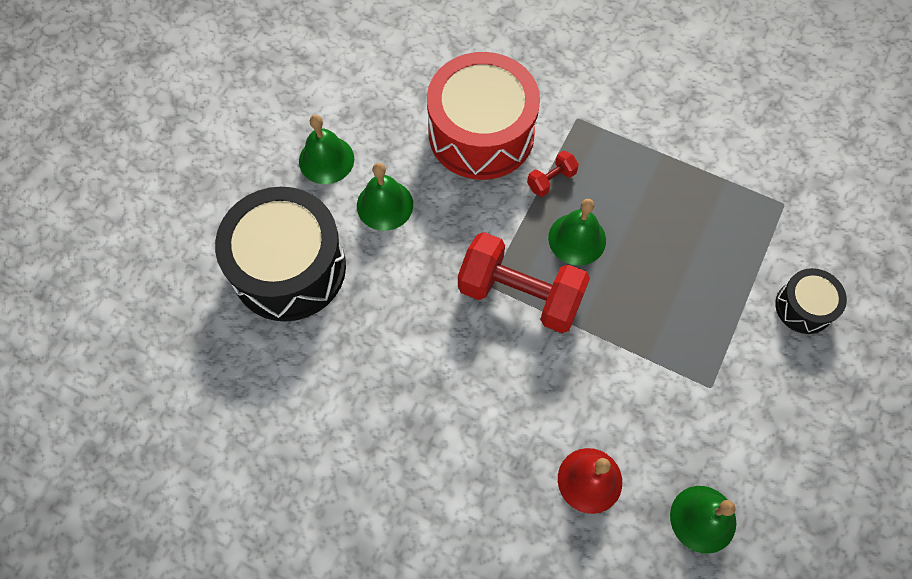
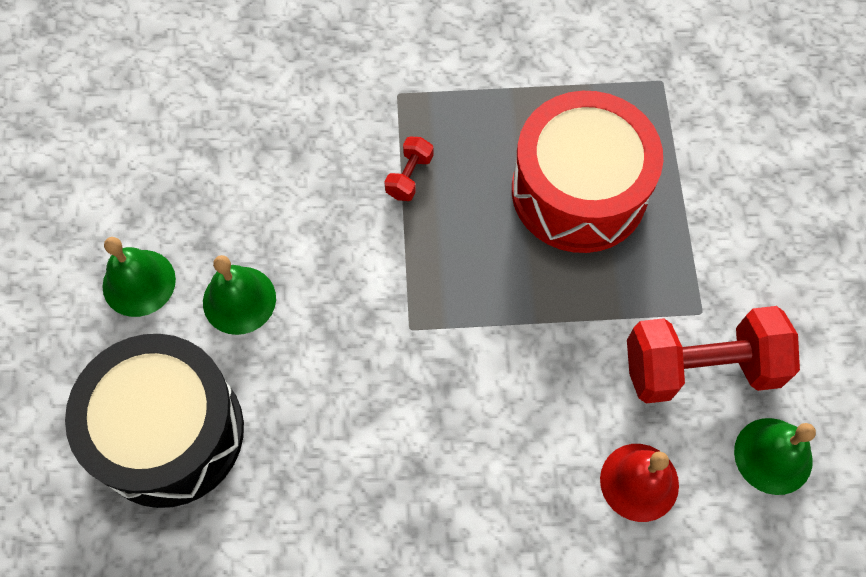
camera: 30 degrees left, 0 degrees up
(481, 133) = (302, 162): red drum -> red drum (579, 191)
(520, 295) = (450, 321): red dumbbell -> red dumbbell (700, 368)
(577, 239) = (474, 227): green bell -> none
(804, 307) = (742, 179): black drum -> none

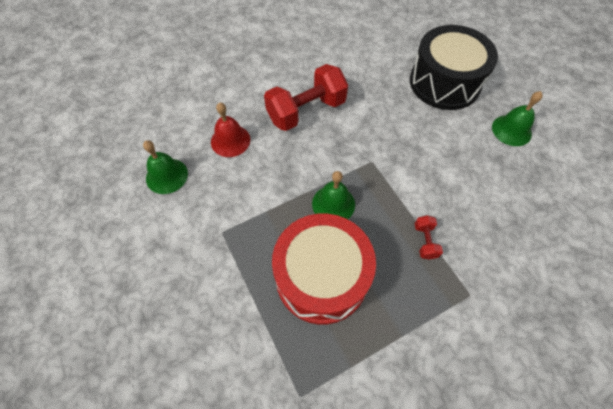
camera: 155 degrees right, 5 degrees down
(239, 300) = (460, 141): green bell -> green bell (333, 204)
(700, 368) = (214, 202): red dumbbell -> red dumbbell (306, 111)

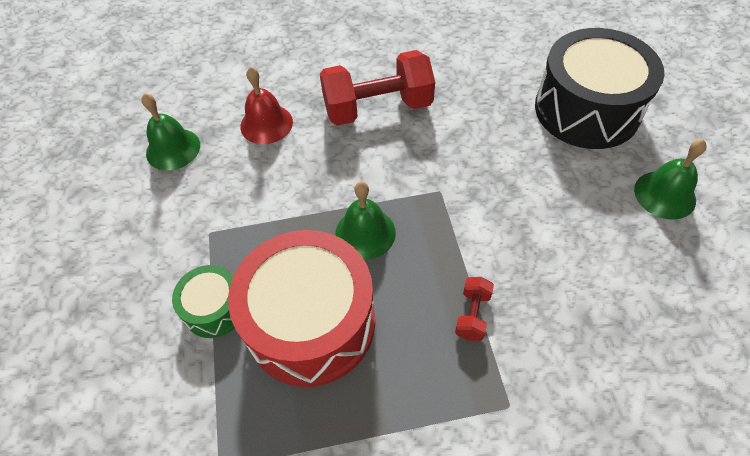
camera: 20 degrees right, 5 degrees down
(249, 286) = (215, 308): none -> green drum

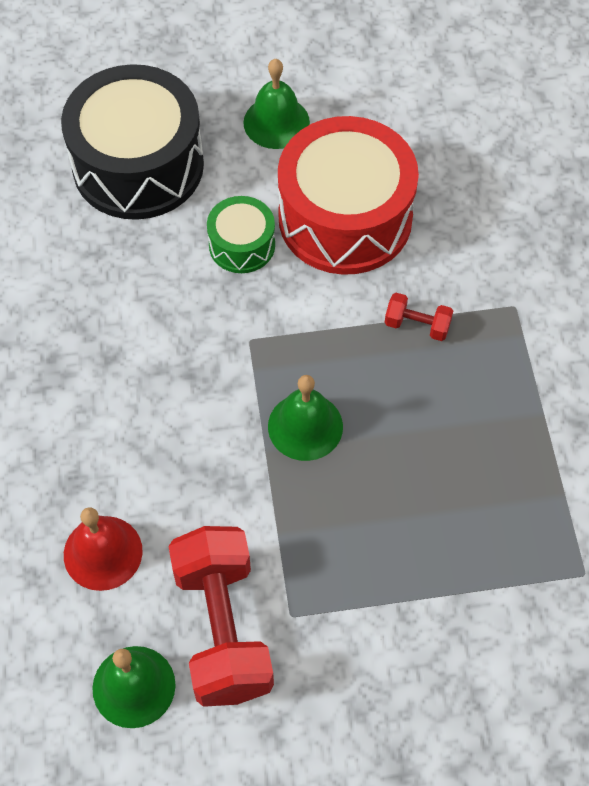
camera: 90 degrees left, 5 degrees up
(215, 308) = (403, 597): green drum -> green drum (242, 245)
(311, 322) = (423, 487): red drum -> red drum (345, 218)
(377, 108) = (95, 402): red dumbbell -> red dumbbell (222, 628)

